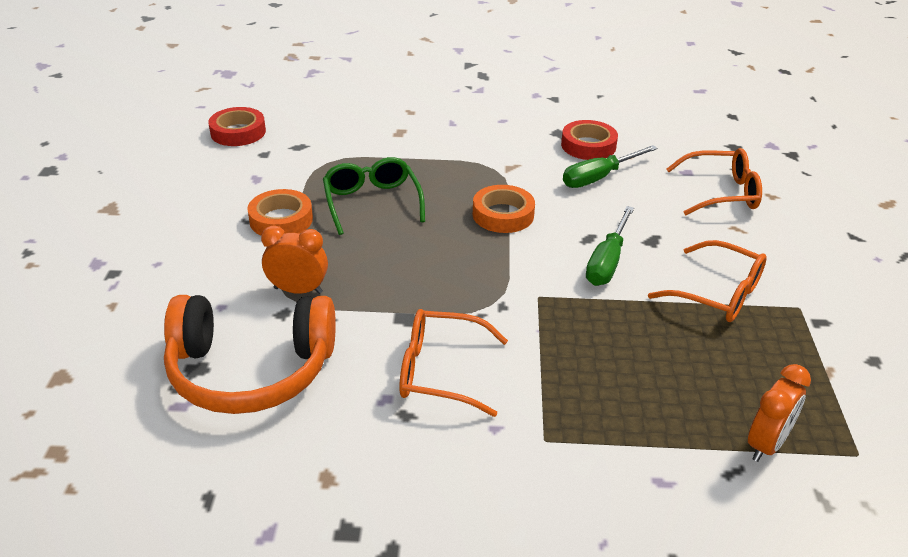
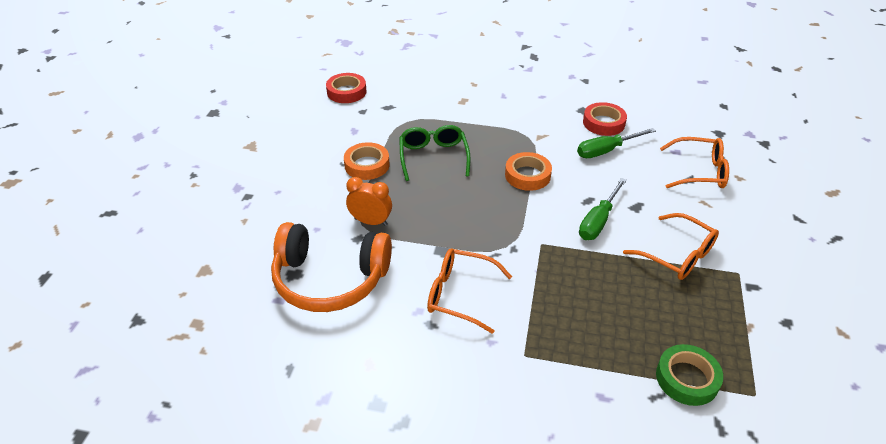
camera: 10 degrees right, 5 degrees up
(766, 444) = (687, 378): orange clock -> green tape

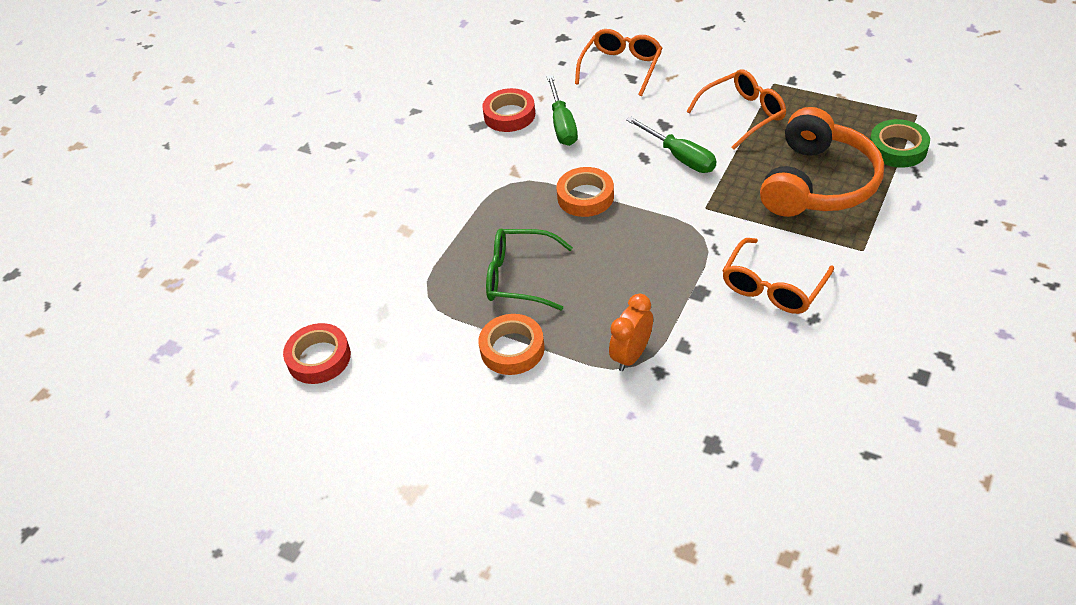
camera: 70 degrees left, 5 degrees up
(330, 279) = (729, 406): orange headphones -> orange headphones (817, 183)

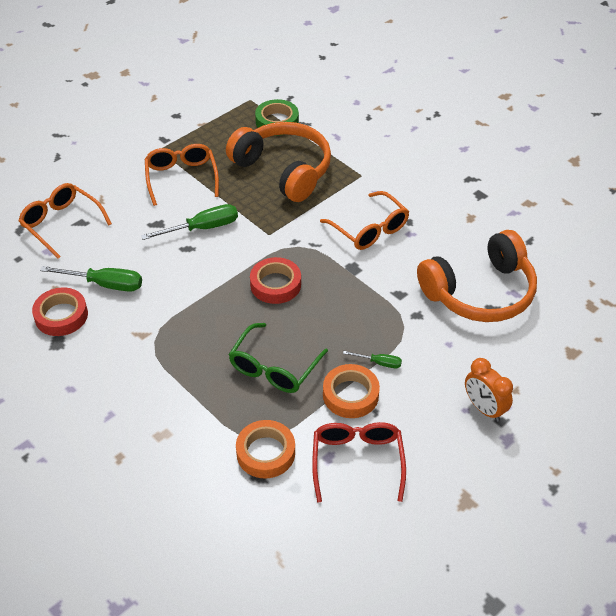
camera: 75 degrees left, 0 degrees up
(319, 358) = (288, 540): red tape -> red tape (275, 284)
(428, 382) = (357, 462): none -> red glasses
(568, 359) = (379, 363): none -> green screwdriver
(585, 197) = (208, 298): orange tape -> orange tape (265, 453)
(631, 355) = (394, 325): orange clock -> orange clock (484, 408)
(735, 424) = (480, 292): none -> orange headphones

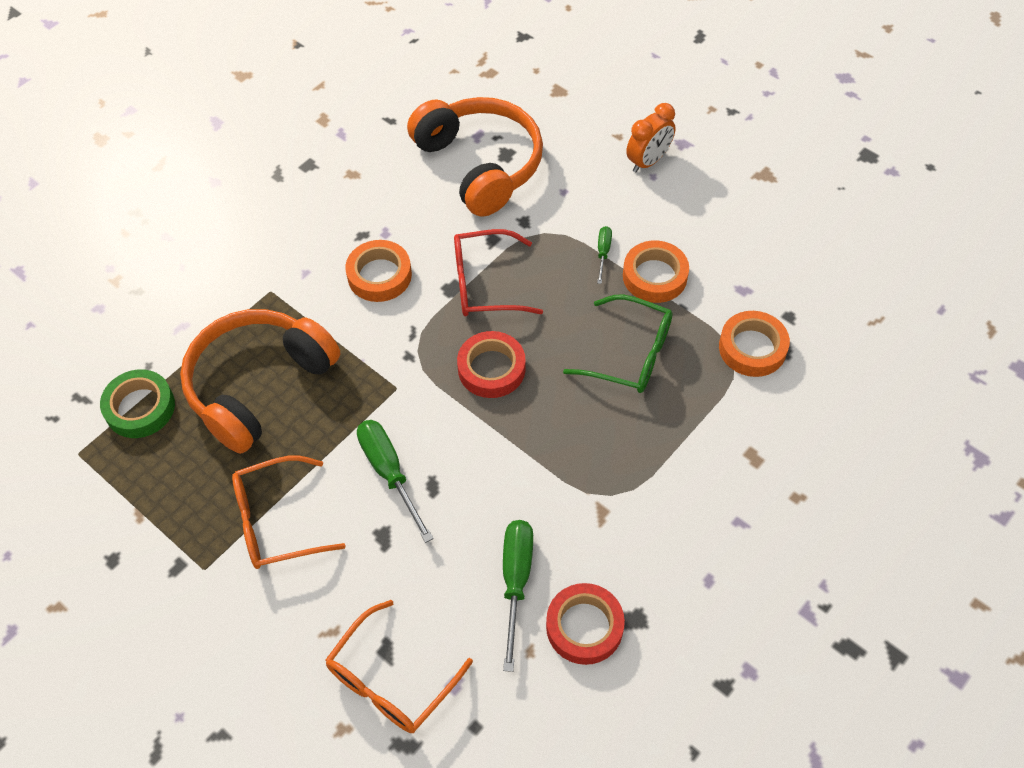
camera: 95 degrees left, 10 degrees up
(357, 462) = (742, 264): red glasses -> red glasses (486, 284)
(369, 229) = (379, 275): orange glasses -> orange tape

